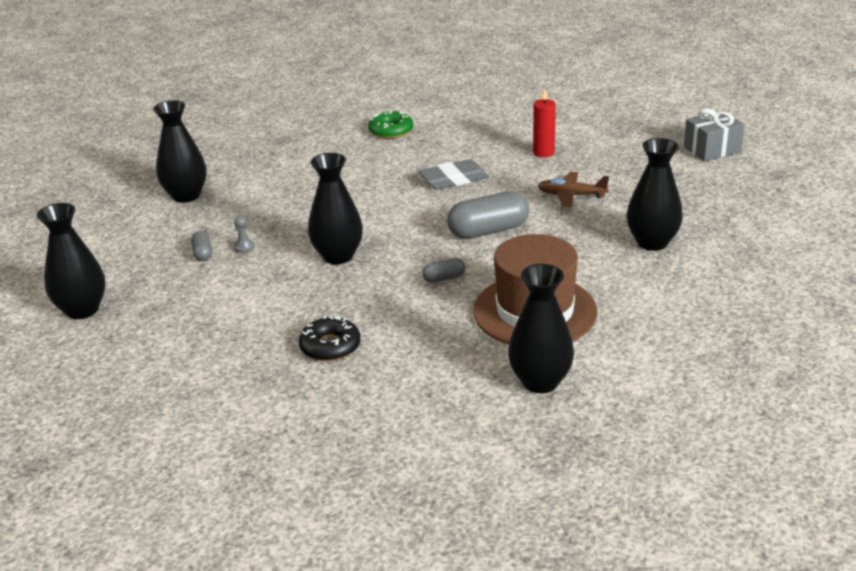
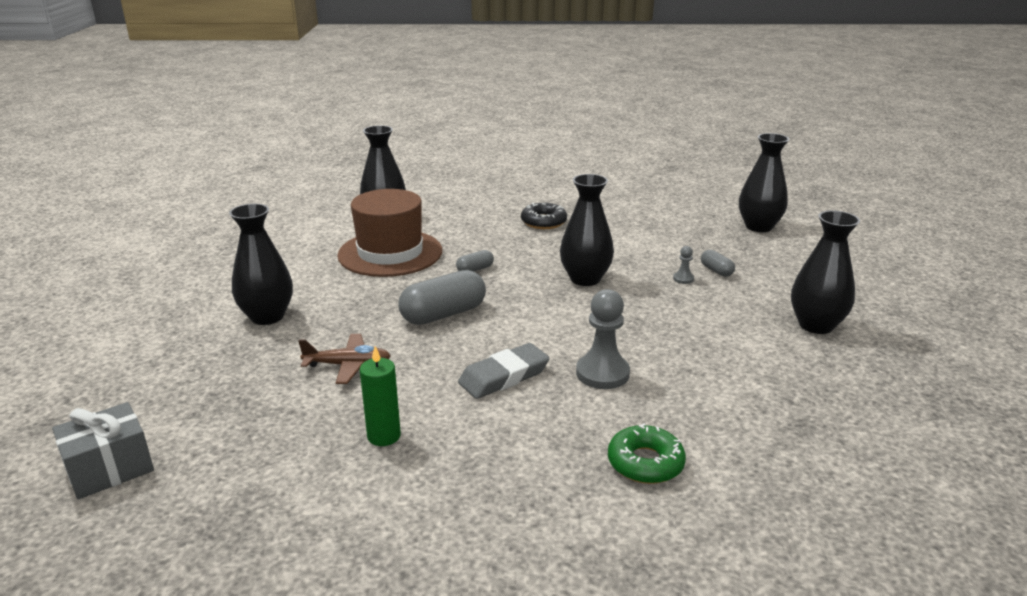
camera: 165 degrees right, 5 degrees down
(382, 176) = (602, 373): none -> grey pawn
(543, 153) = (384, 436): red candle -> green candle

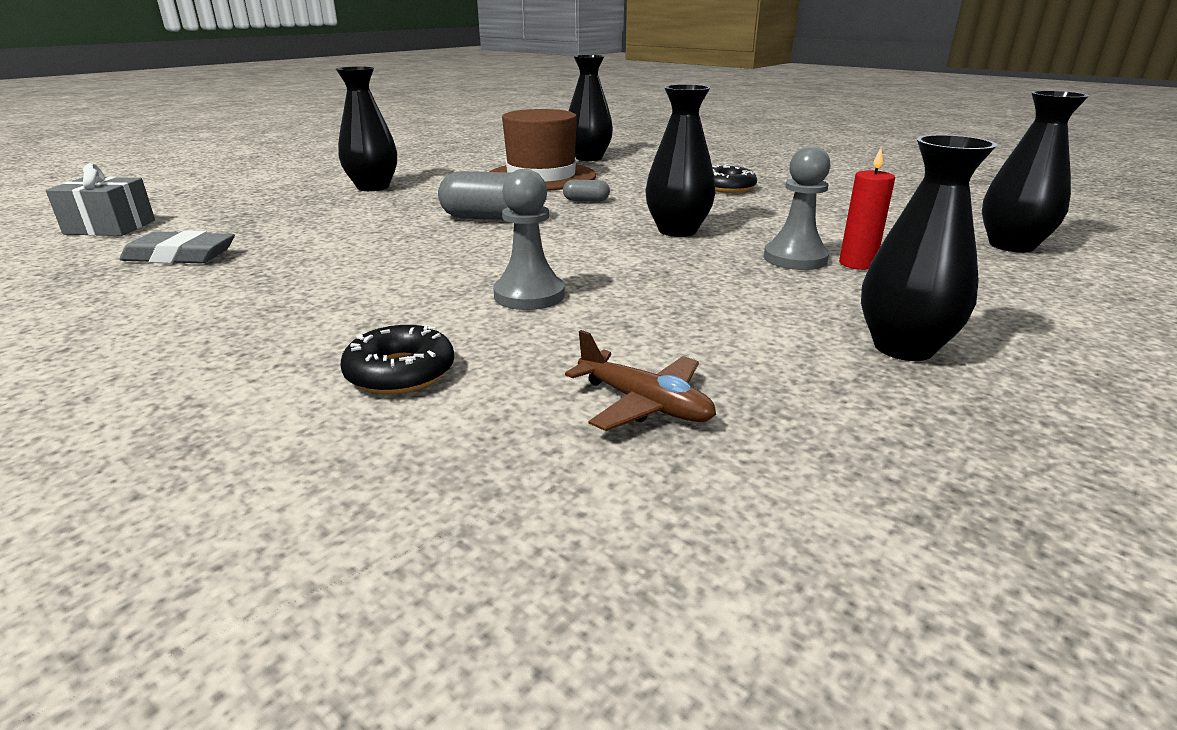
camera: 40 degrees right, 0 degrees up
(348, 365) = (352, 224): brown plane -> brown plane (644, 404)
(384, 436) = (268, 268): green candle -> none
(504, 376) = (440, 267): grey eraser -> grey eraser (180, 256)
(645, 463) = (400, 372): green donut -> black donut
(683, 279) = (795, 258): grey pawn -> grey pawn, size x2.13
(716, 271) = (857, 264): grey capsule -> red candle

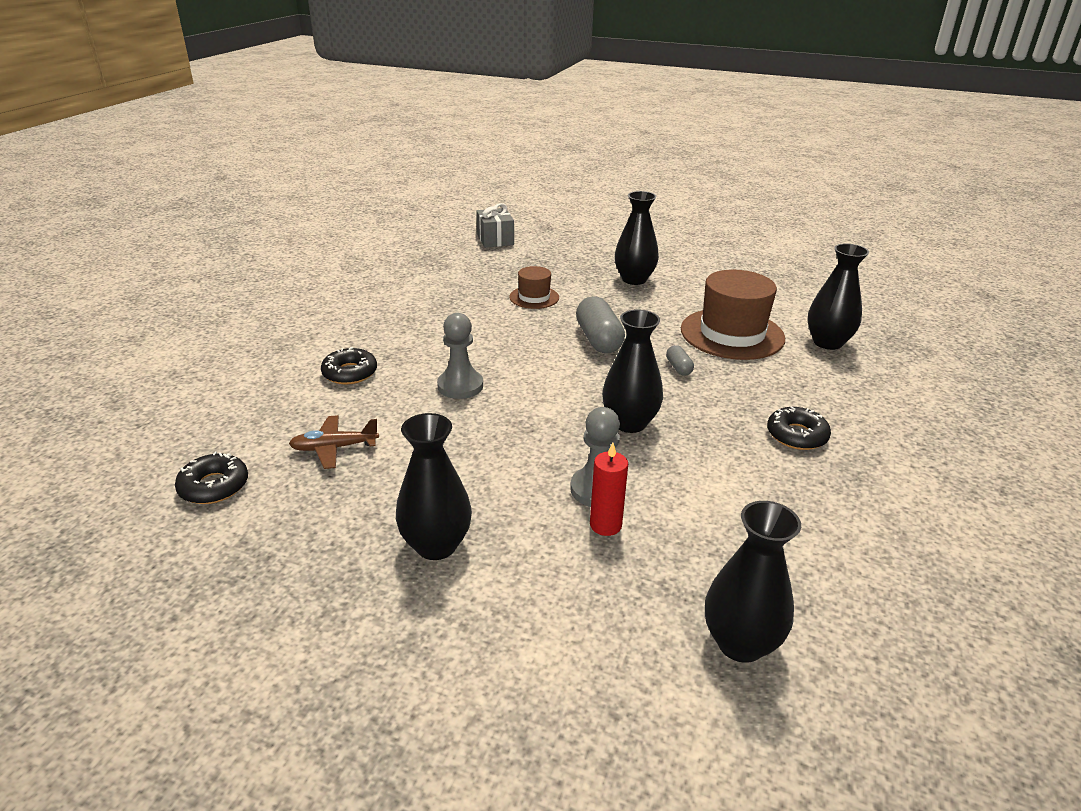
camera: 70 degrees right, 5 degrees up
(180, 256) = (465, 272): grey eraser -> none
(338, 230) = (534, 297): none -> brown hat
(644, 404) = (334, 448): brown plane -> brown plane turned 60 degrees clockwise
(729, 558) = (214, 486): none -> black donut

